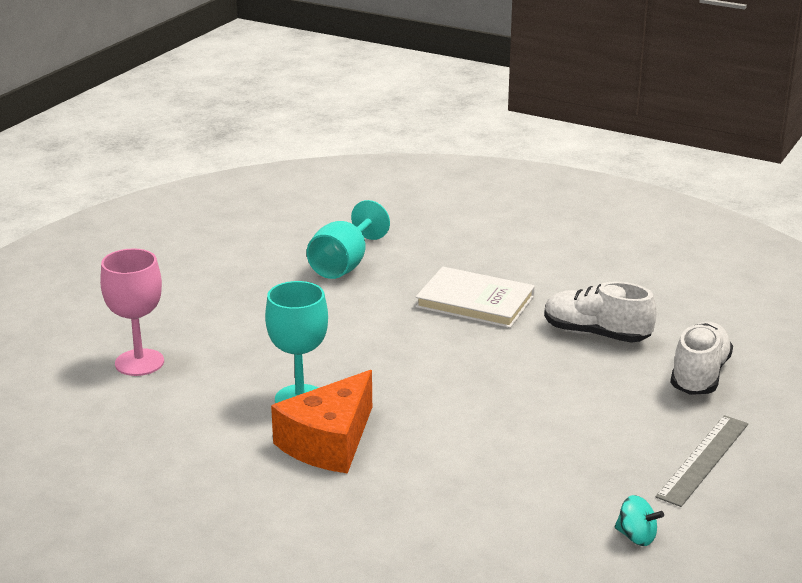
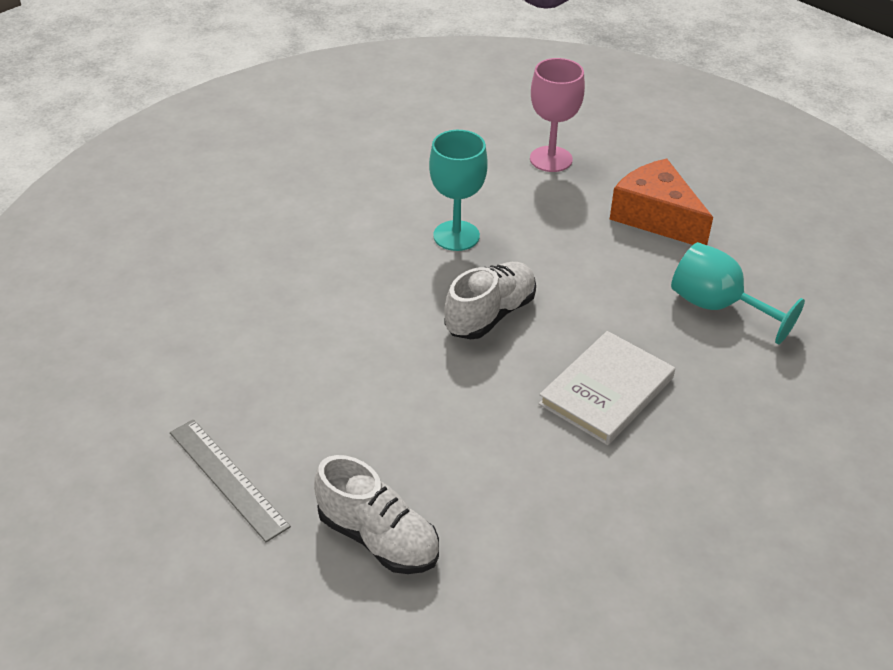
camera: 105 degrees right, 15 degrees up
(329, 442) = (382, 241): orange cheese -> orange cheese (656, 217)
(596, 334) = (502, 474): white shoe -> white shoe (490, 314)
(636, 537) = (150, 389): turquoise spinning top -> none

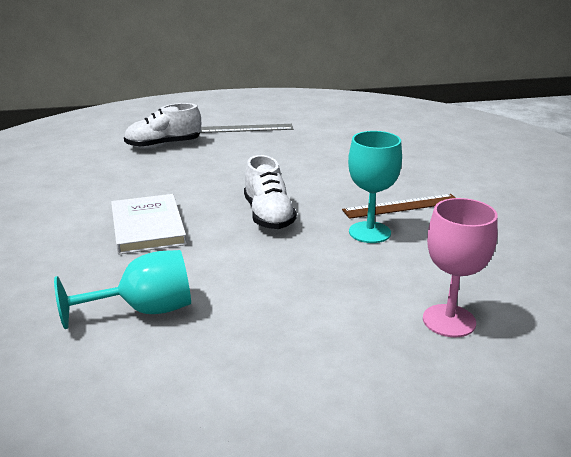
camera: 125 degrees right, 15 degrees down
(378, 234) = (401, 206): none -> brown ruler
(656, 217) = (293, 340): orange cheese -> none

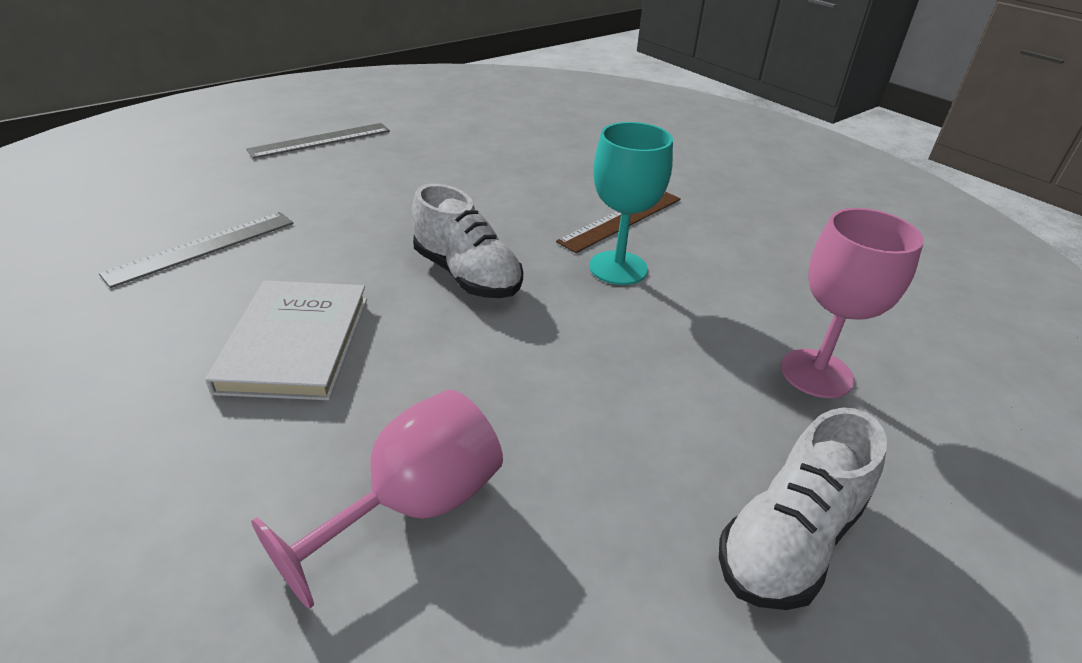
camera: 30 degrees left, 10 degrees up
(138, 173) = (202, 248): none -> grey ruler
(144, 310) = (413, 506): turquoise goblet -> pink goblet
(148, 227) = (296, 343): white book -> white book turned 45 degrees clockwise
(163, 145) = (209, 189): white shoe -> white shoe (789, 540)

